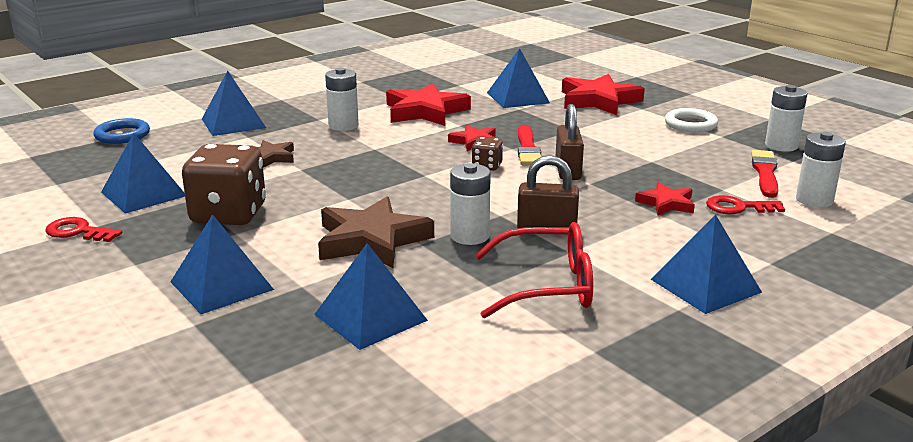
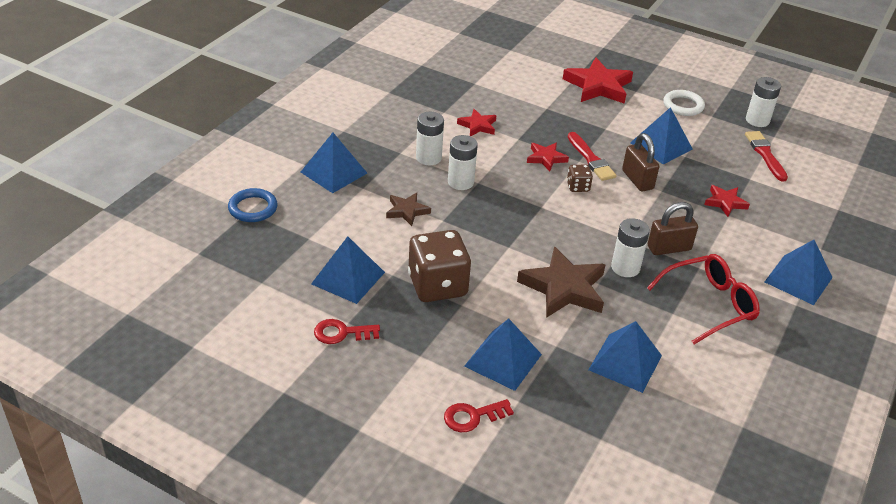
camera: 25 degrees left, 15 degrees up
(425, 111) = (478, 126): red star -> red star, size x0.54
(517, 97) = (535, 93): blue pyramid -> blue pyramid (661, 146)
(738, 207) = (771, 197): red key -> red key (472, 416)
(814, 200) = (811, 178): white battery -> white battery (460, 182)

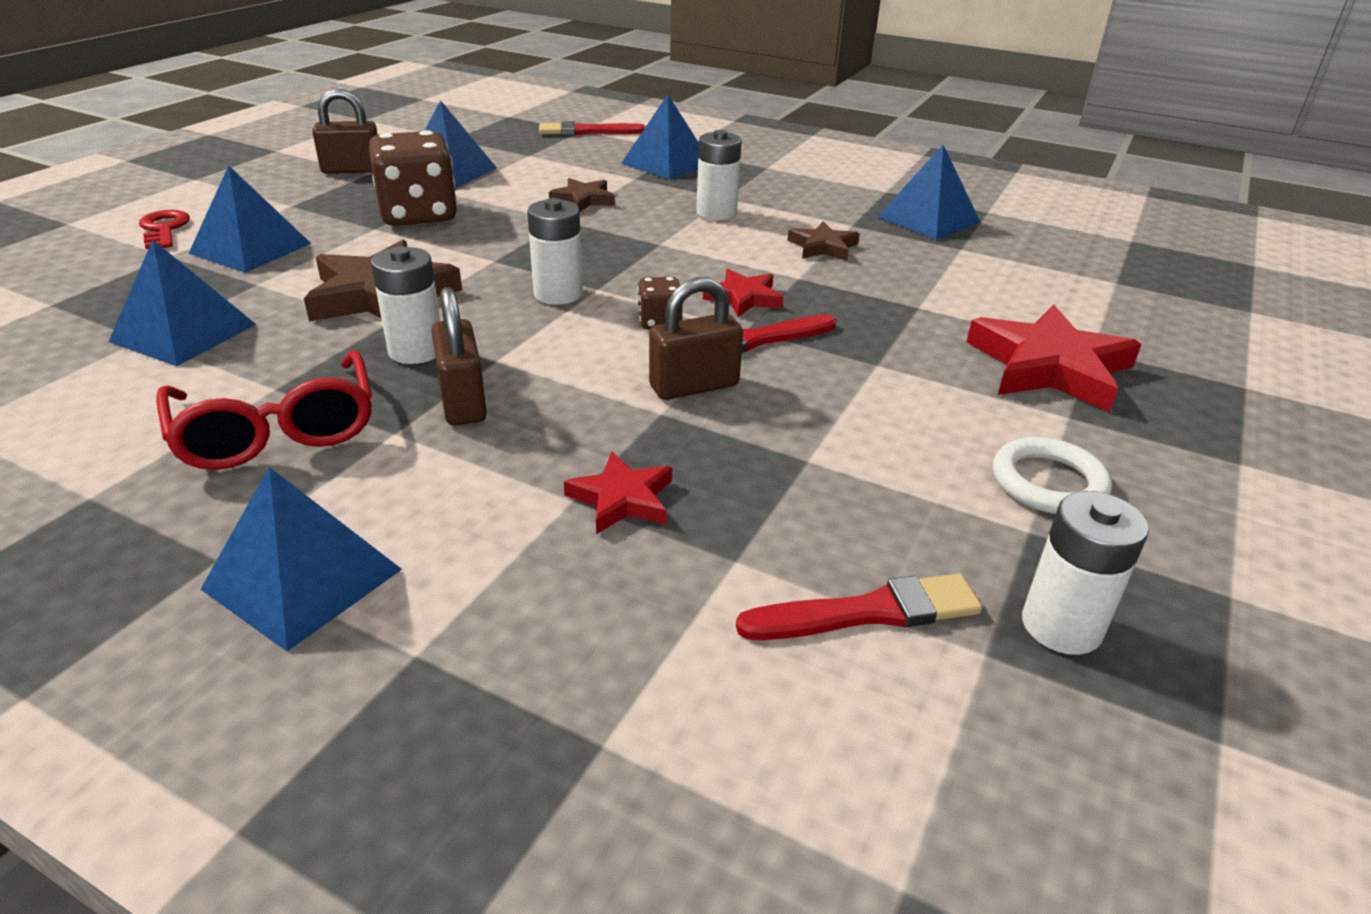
camera: 90 degrees right, 5 degrees down
(253, 208) = (587, 131): blue ring -> red brush
(341, 333) = (352, 170): red key -> brown padlock
(460, 182) = (657, 232): white battery -> white battery (558, 294)
(478, 126) = (823, 247): red star -> brown star
(661, 146) = (838, 428): blue pyramid -> blue pyramid (928, 219)

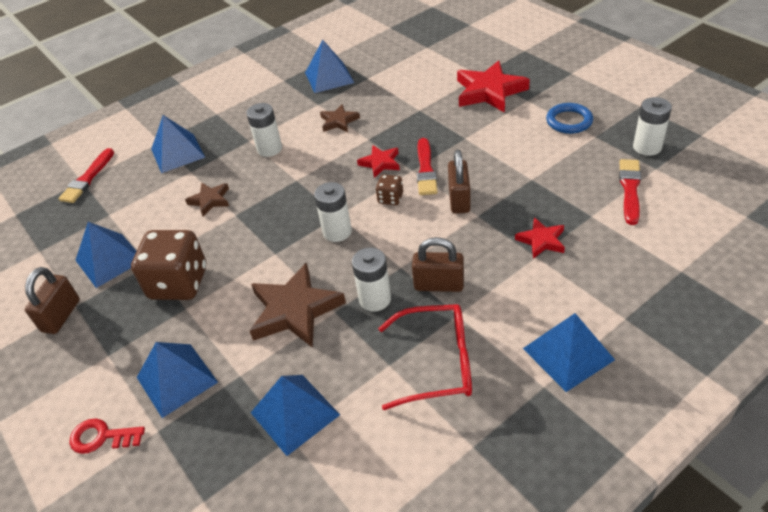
camera: 60 degrees left, 10 degrees up
(1048, 482) = (569, 121): white ring -> blue ring

